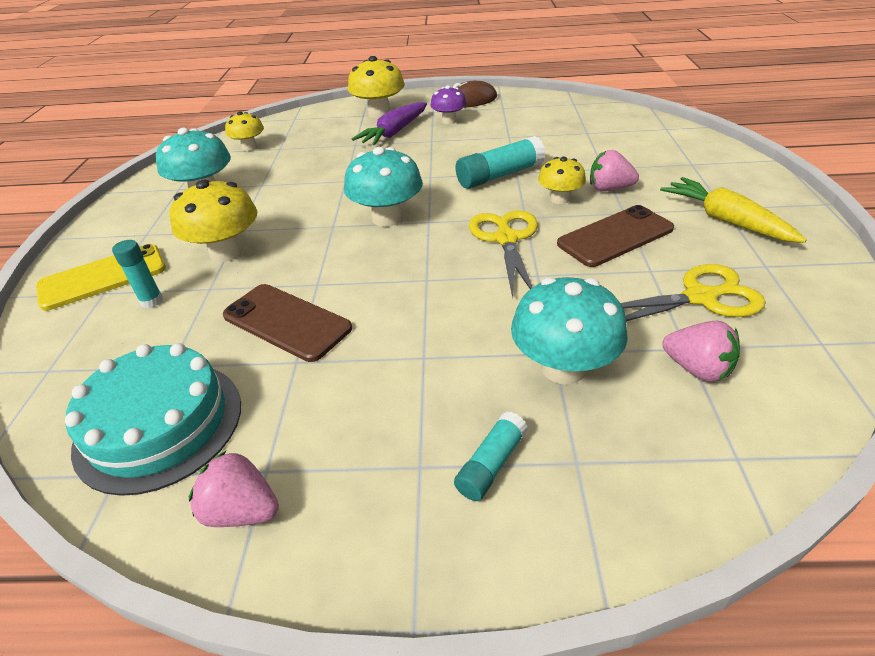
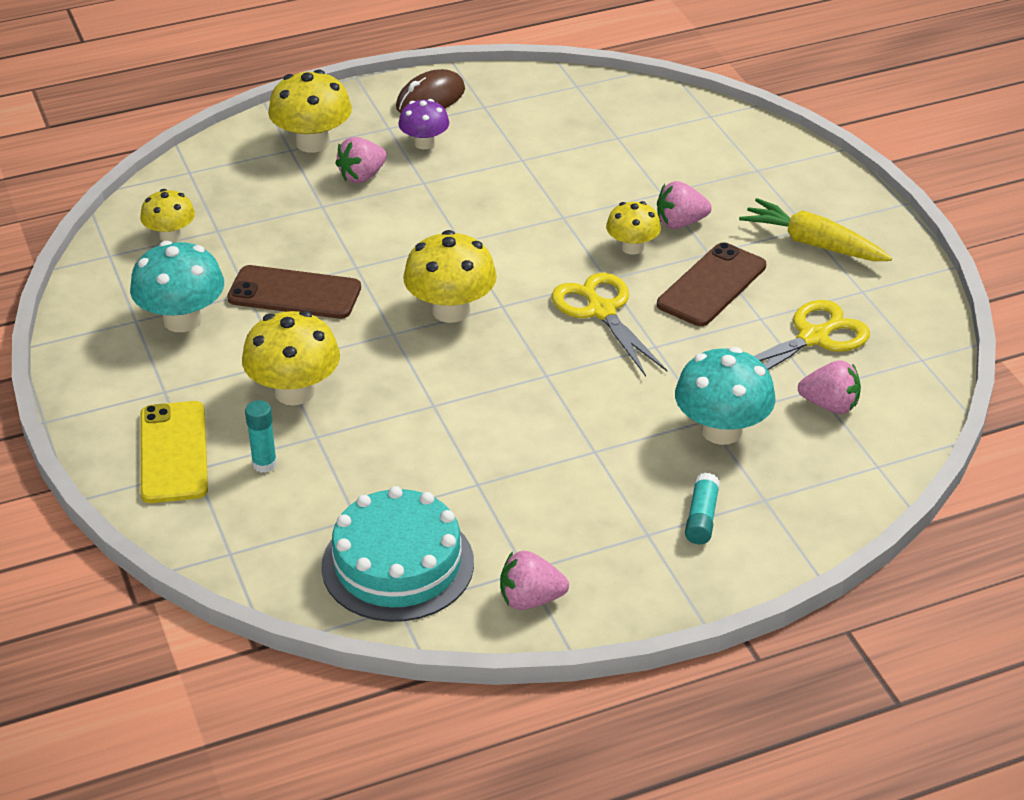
camera: 25 degrees left, 0 degrees up
(103, 277) = (173, 452): yellow phone -> yellow phone turned 45 degrees counterclockwise
(286, 322) = (435, 451): brown phone -> brown phone (294, 293)
(387, 218) = (451, 310): turquoise mushroom -> yellow mushroom
(394, 133) = (362, 176): purple carrot -> pink strawberry
(499, 176) = (546, 225): turquoise glue stick -> none

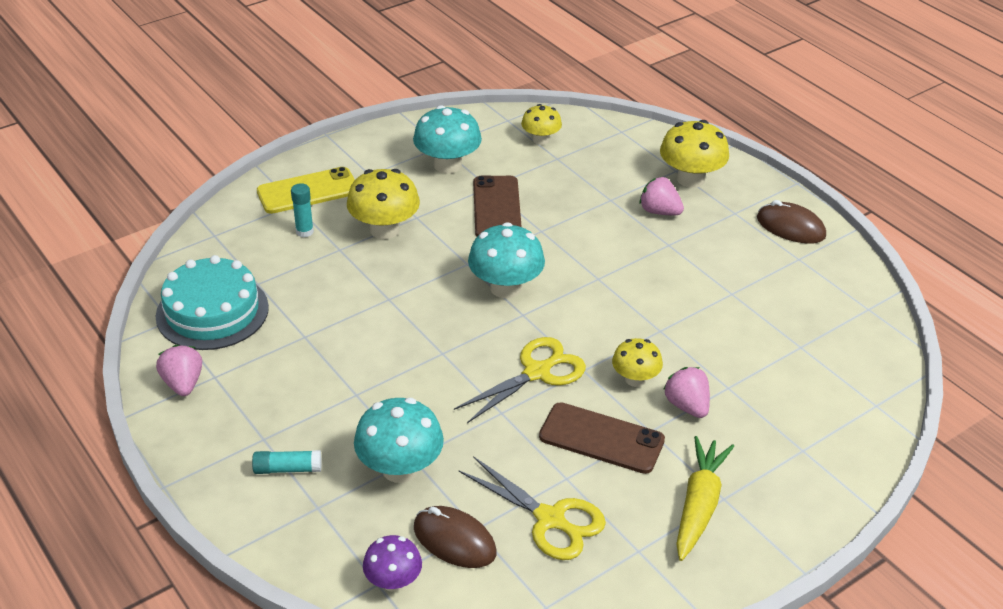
camera: 75 degrees right, 0 degrees up
(424, 143) = (723, 235): purple mushroom -> purple mushroom (393, 581)
(451, 310) = (505, 288): yellow mushroom -> turquoise mushroom
(830, 405) = (454, 540): pink strawberry -> brown mouse

